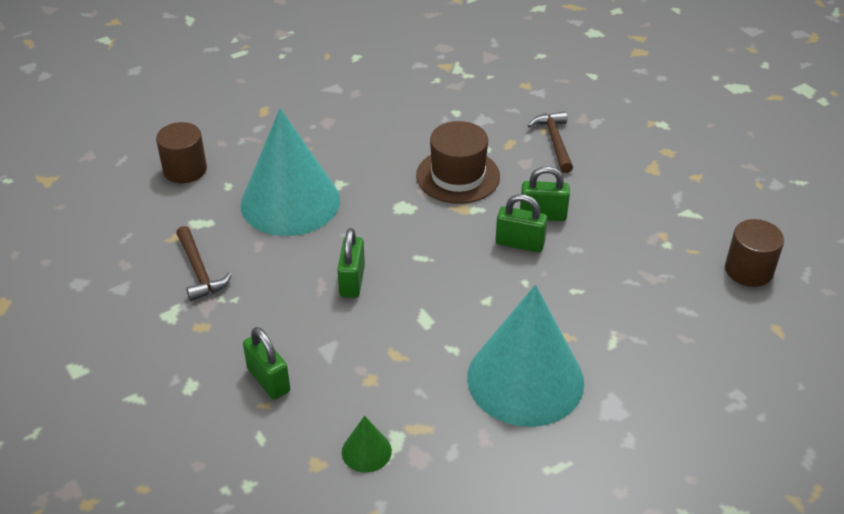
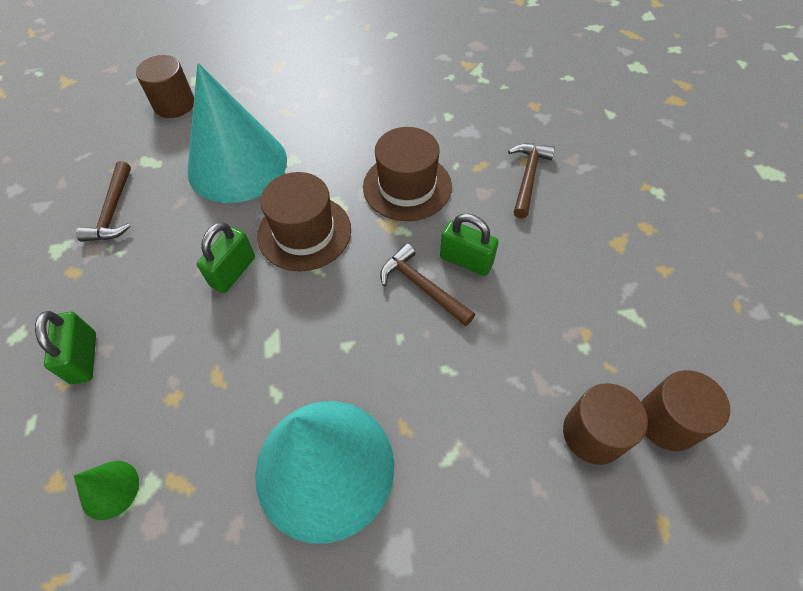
camera: 25 degrees right, 15 degrees up
(393, 235) = (304, 232): none -> brown hat
(520, 243) = (422, 287): green padlock -> brown hammer
(703, 294) = (593, 434): none -> brown cylinder

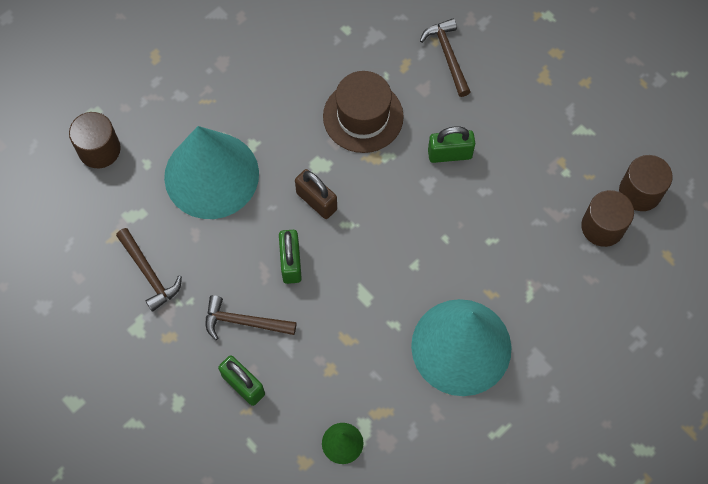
camera: 35 degrees left, 10 degrees up
(304, 232) = (316, 201): brown hat -> brown padlock
(422, 287) = (434, 193): brown hammer -> brown hammer (244, 322)

